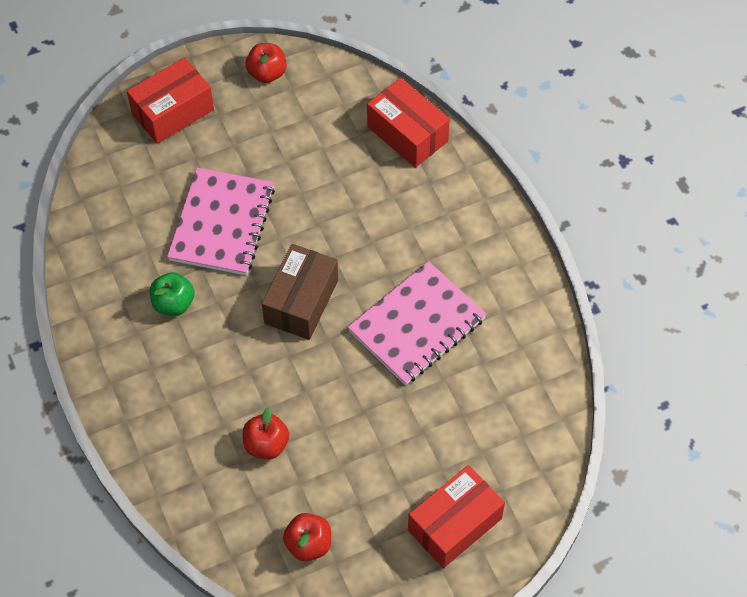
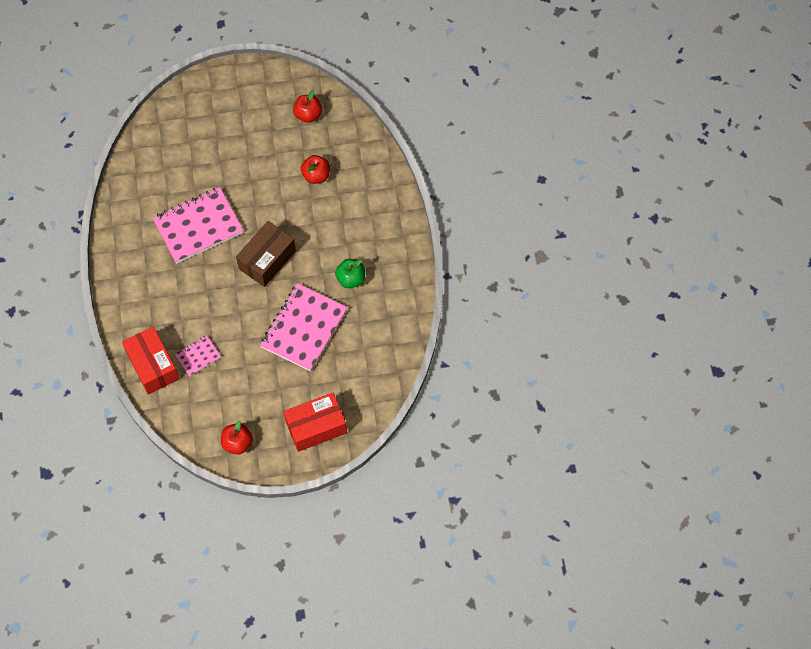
camera: 165 degrees left, 5 degrees up
(353, 158) = (198, 356): none -> pink notebook
(454, 524) = (220, 105): red box -> none

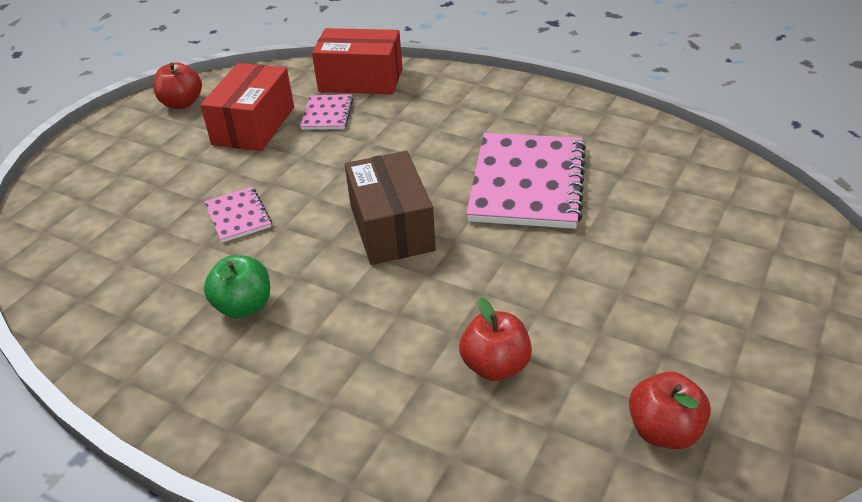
camera: 130 degrees right, 25 degrees down
(304, 328) = (238, 216): pink notebook -> pink notebook, size x0.48
(316, 427) = (100, 167): red box -> red box (253, 126)

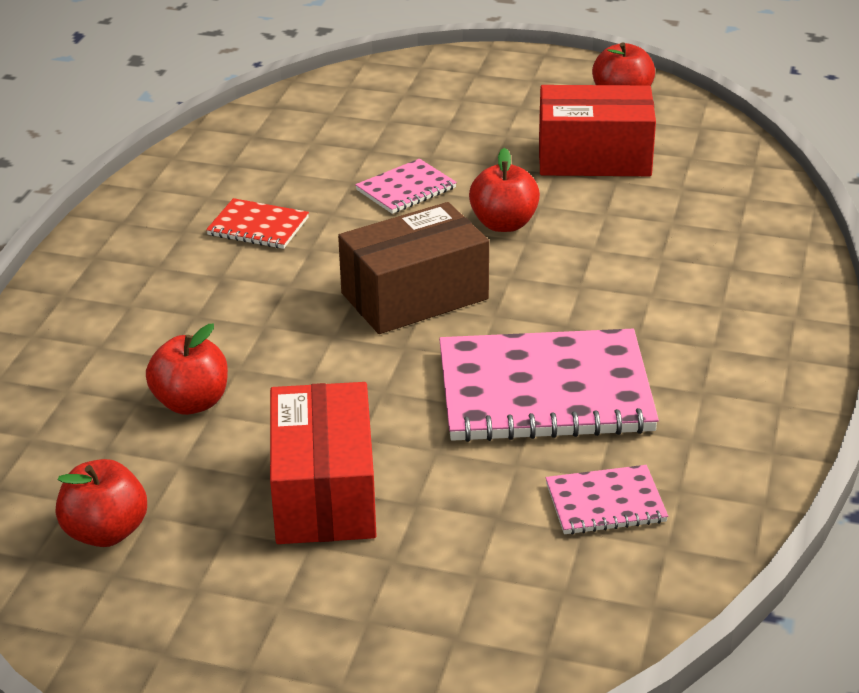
camera: 75 degrees right, 5 degrees down
(244, 306) = (258, 227): green apple -> red notebook
(317, 175) = (504, 224): none -> red apple
(327, 114) = (646, 204): pink notebook -> pink notebook (605, 503)
(361, 80) = (749, 214): red box -> red box (324, 492)

